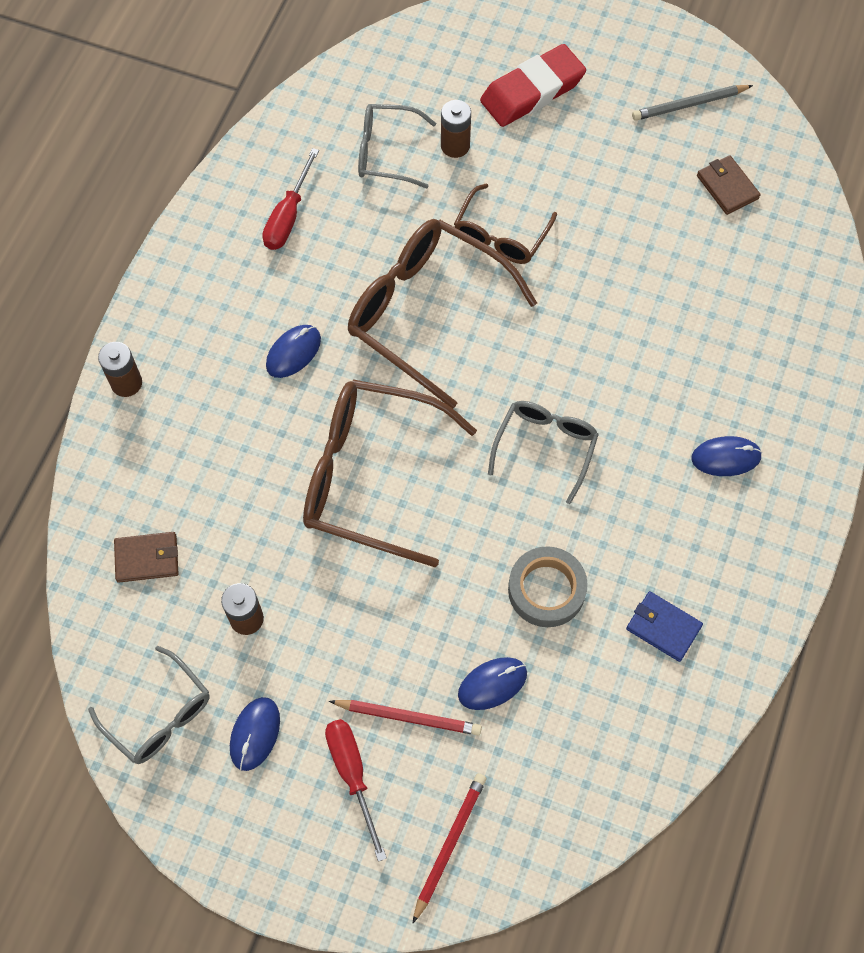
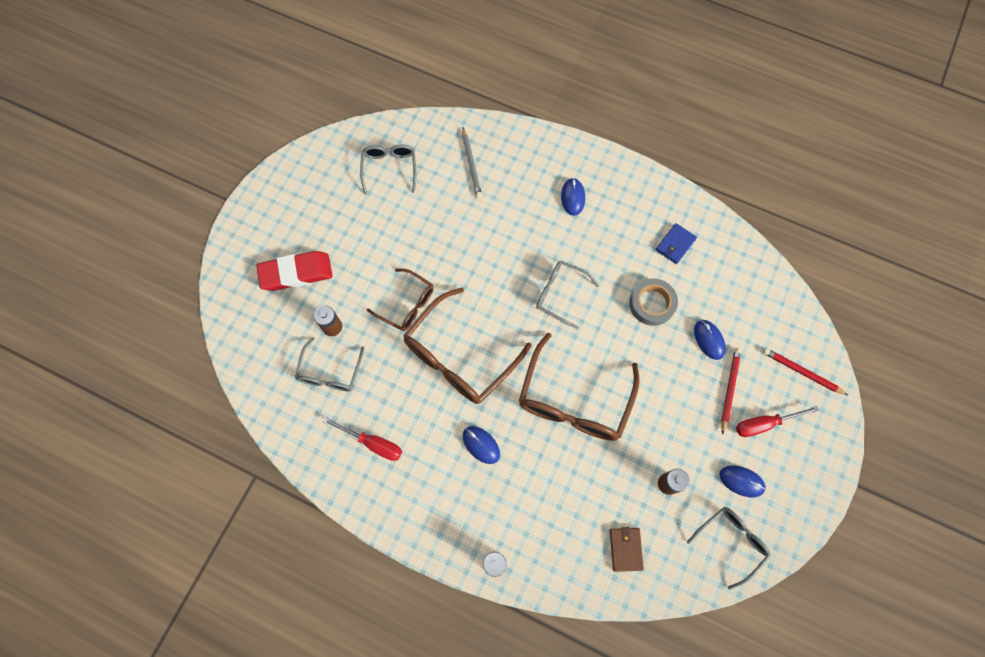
camera: 85 degrees left, 5 degrees up
(532, 91) = (296, 273): red eraser -> red eraser turned 75 degrees counterclockwise
(689, 104) = (324, 181): grey pencil -> grey pencil (471, 164)
(727, 187) = (389, 169): brown wallet -> grey glasses

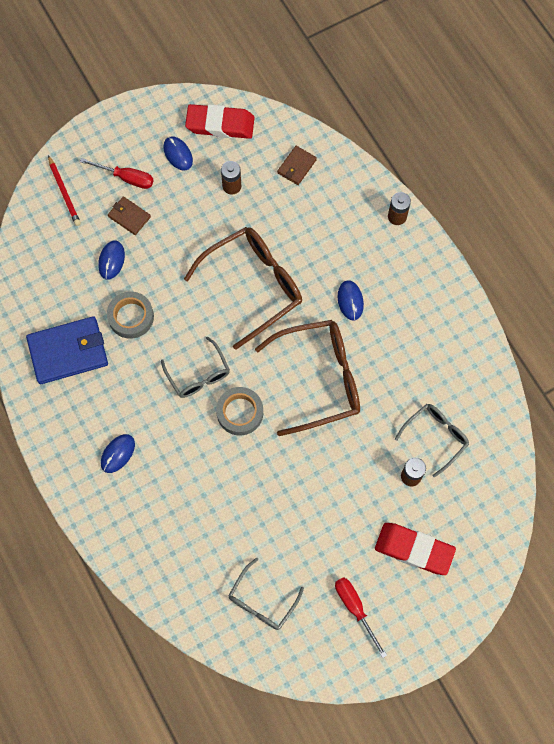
camera: 145 degrees left, 0 degrees up
(373, 443) = (434, 357): red screwdriver -> red screwdriver (355, 608)
(407, 304) = (334, 453): brown glasses -> none
(471, 164) = (183, 551): grey pencil -> none
(504, 287) = (240, 412): none -> grey tape
(675, 245) = (68, 351): blue wallet -> blue wallet, size x1.94
(729, 389) = (129, 217): red pencil -> brown wallet
(730, 542) = (220, 124): grey glasses -> red eraser

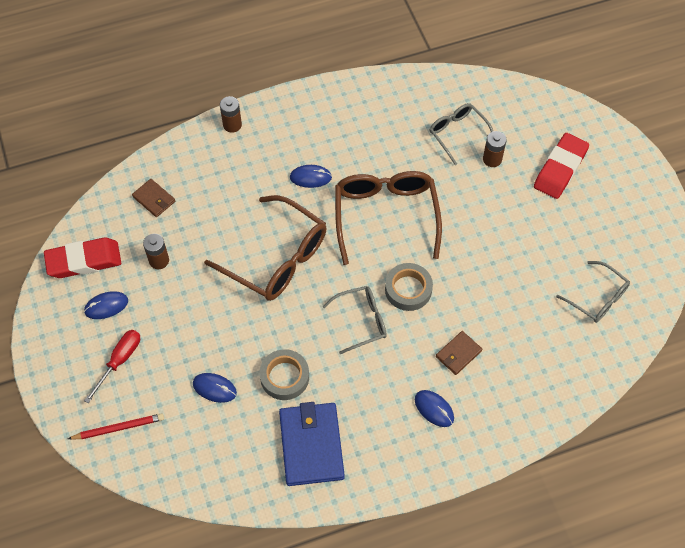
camera: 80 degrees left, 10 degrees down
(129, 217) = (167, 364): brown wallet -> brown wallet (458, 354)
(220, 124) = (84, 261): red eraser -> red eraser turned 60 degrees clockwise
(253, 286) = (276, 258): brown glasses -> brown glasses turned 150 degrees clockwise
(355, 608) = (610, 223): red screwdriver -> none

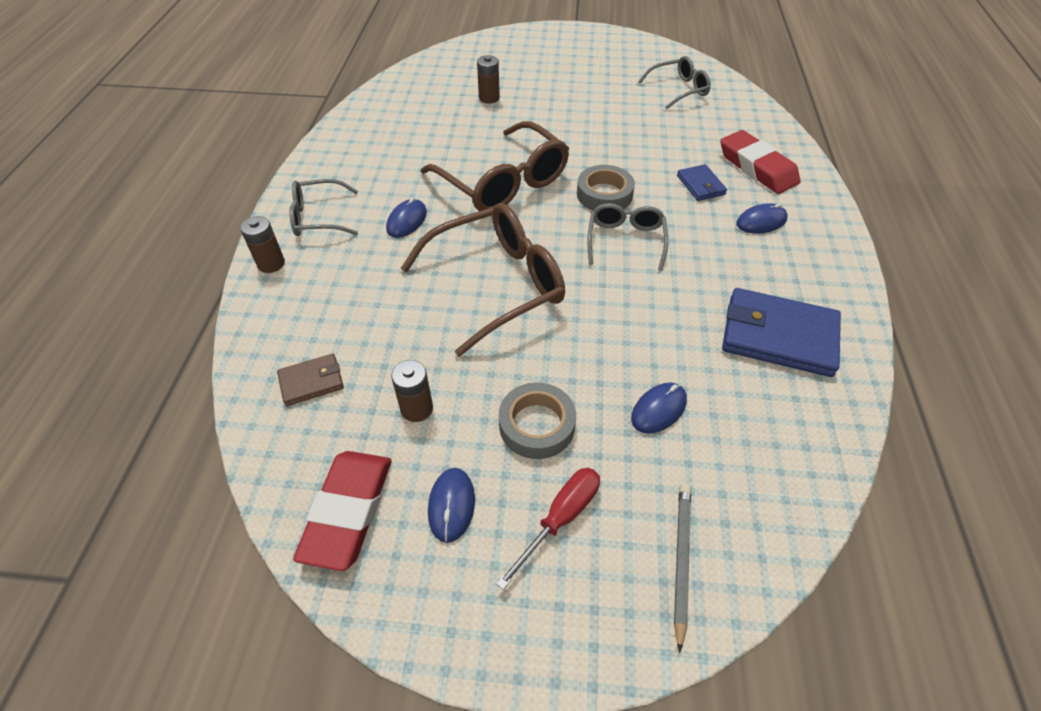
camera: 65 degrees left, 10 degrees down
(118, 428) = (681, 560): red pencil -> grey pencil
(119, 361) = (560, 519): red screwdriver -> red screwdriver turned 75 degrees clockwise
(284, 377) = (671, 330): grey tape -> grey tape (537, 425)
(386, 216) = (503, 182): brown glasses -> brown glasses turned 150 degrees counterclockwise
(458, 134) = (443, 108): grey glasses -> grey glasses (319, 217)
(458, 354) = (700, 185): brown wallet -> blue wallet
(560, 169) = (530, 67): red eraser -> red eraser (757, 167)

